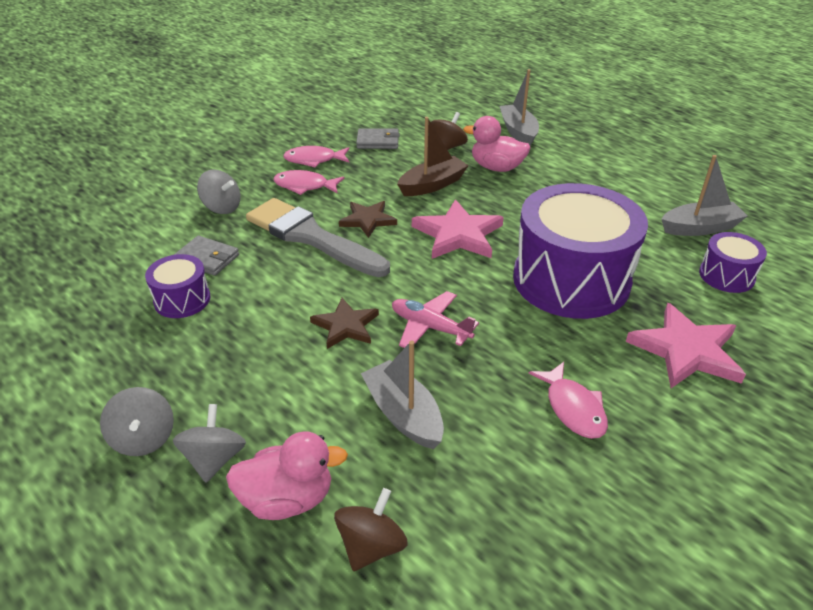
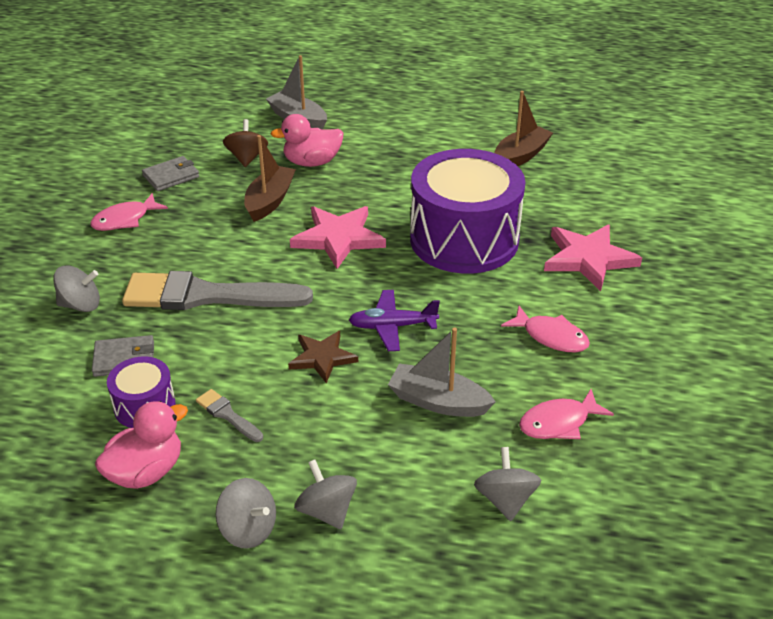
camera: 35 degrees left, 0 degrees up
(228, 336) = (227, 415): none -> grey brush
(287, 499) = (415, 505): pink duck -> pink duck (146, 472)
(304, 186) = (145, 249): pink fish -> pink fish (558, 423)
(368, 220) = (244, 258): brown star -> none
(371, 546) = (505, 499): brown spinning top -> grey spinning top
(430, 327) = (392, 326): pink plane -> purple plane
(700, 228) = (520, 156): grey boat -> brown boat
(726, 275) = (569, 188): purple drum -> none

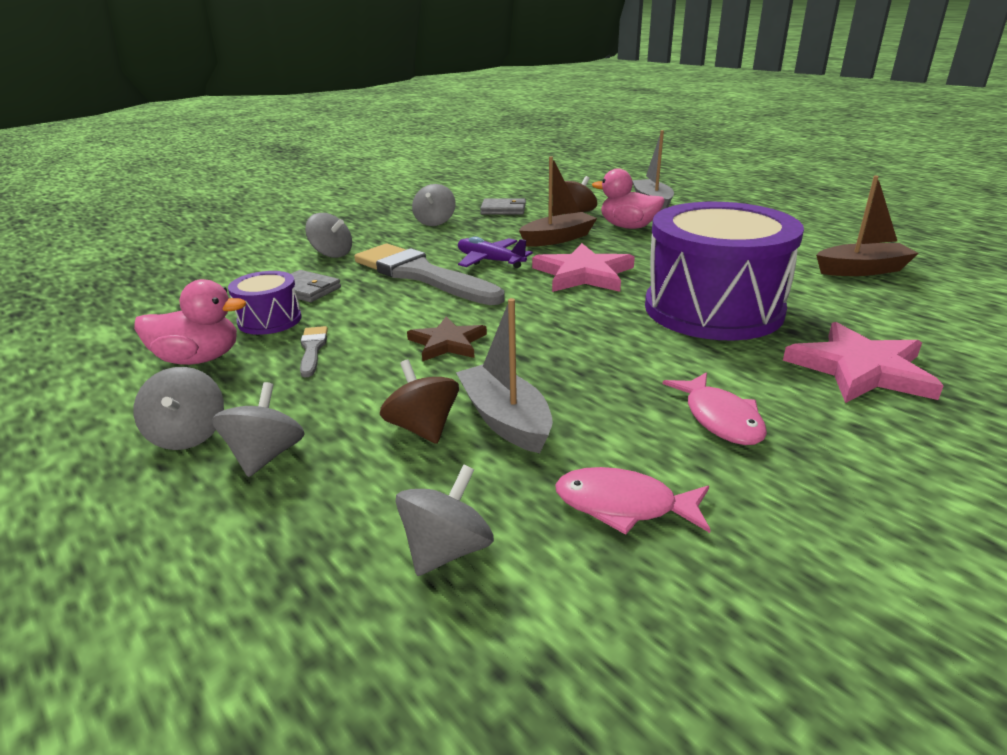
camera: 40 degrees right, 10 degrees down
(125, 220) = (435, 222): pink fish -> grey spinning top
(392, 326) = (545, 345): purple plane -> purple plane (490, 261)
(397, 435) = (423, 428): none -> brown spinning top

